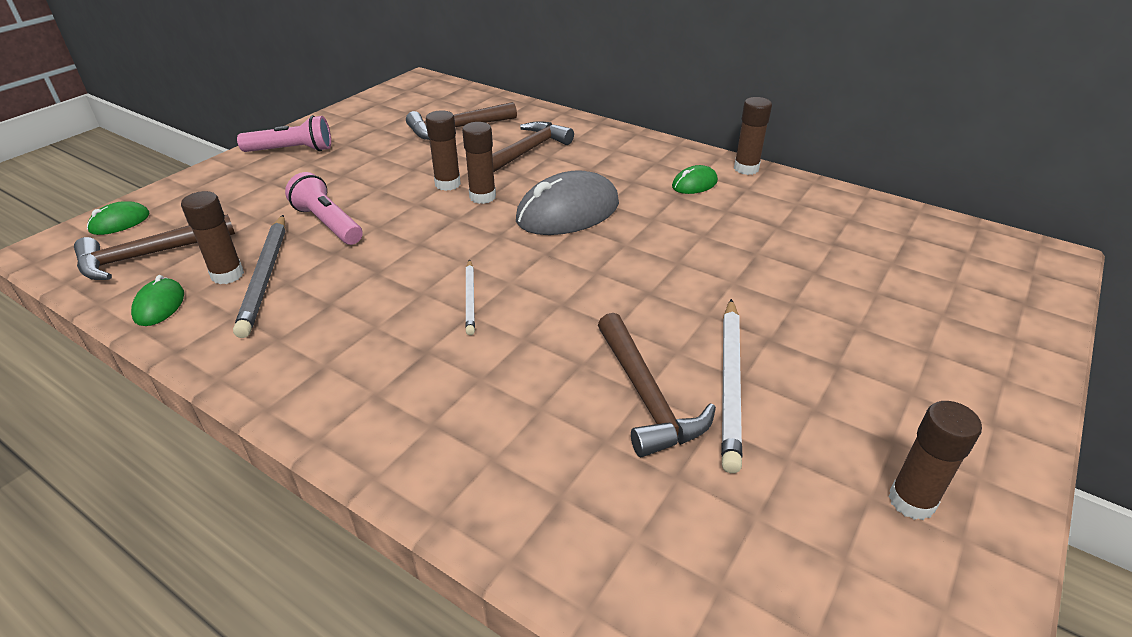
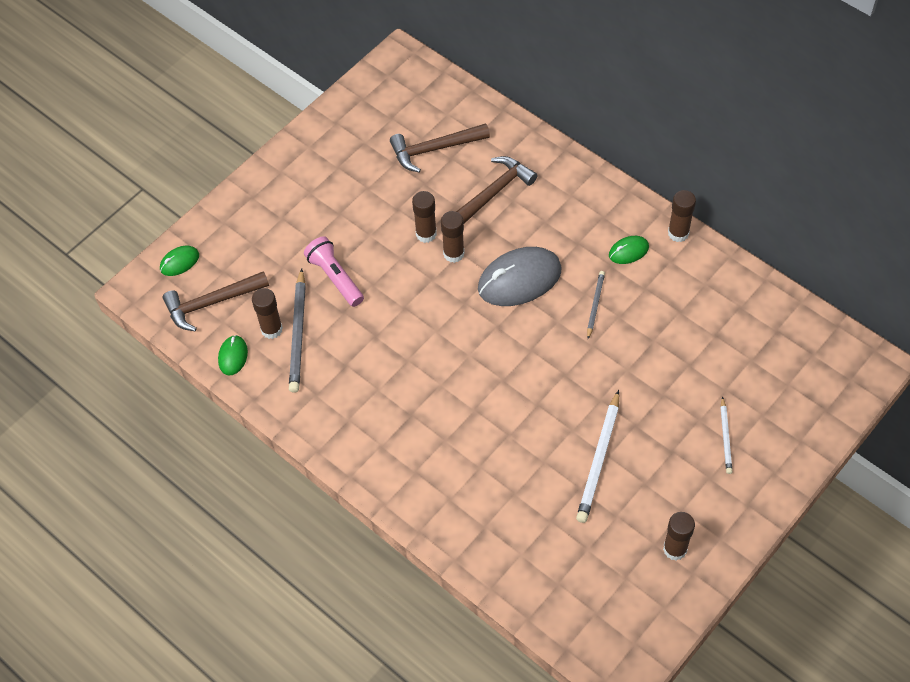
camera: 10 degrees right, 20 degrees up
(292, 150) = (293, 173): pink flashlight -> none
(470, 299) = (440, 369): white pencil -> white pencil (725, 437)
(646, 396) = (544, 464): brown hammer -> none
(669, 227) = (595, 305): none -> grey pencil

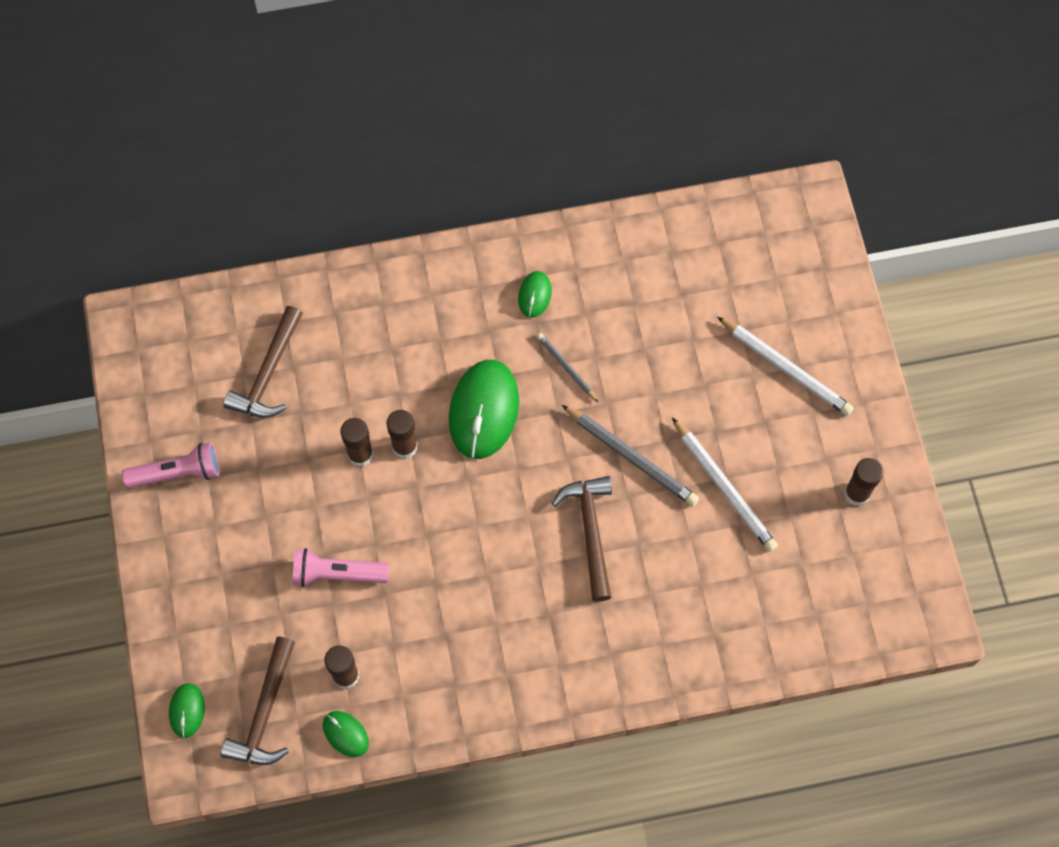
camera: 55 degrees left, 10 degrees up
(298, 333) = (372, 653): grey pencil -> grey pencil (631, 457)
(327, 150) = (177, 473): none -> pink flashlight
(493, 193) = (367, 359): brown hammer -> brown hammer (590, 532)
(519, 279) = (484, 411): grey mouse -> green mouse
(678, 233) = (552, 239): brown glue stick -> none
(725, 437) = (785, 368): white pencil -> white pencil, size x1.76

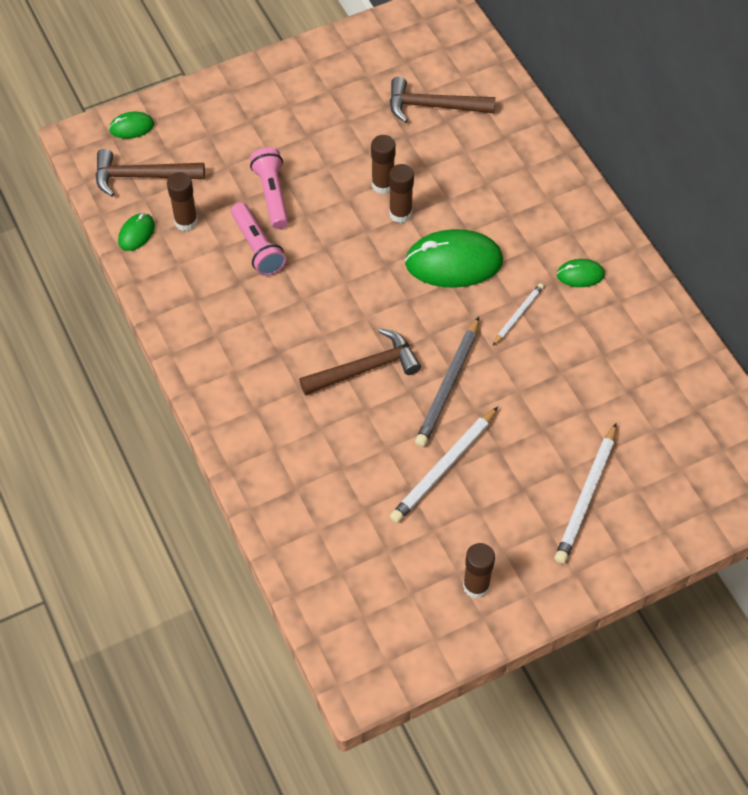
camera: 75 degrees right, 10 degrees down
(177, 473) = (326, 71): pink flashlight -> pink flashlight (257, 247)
(566, 368) = (518, 315): grey pencil -> white pencil

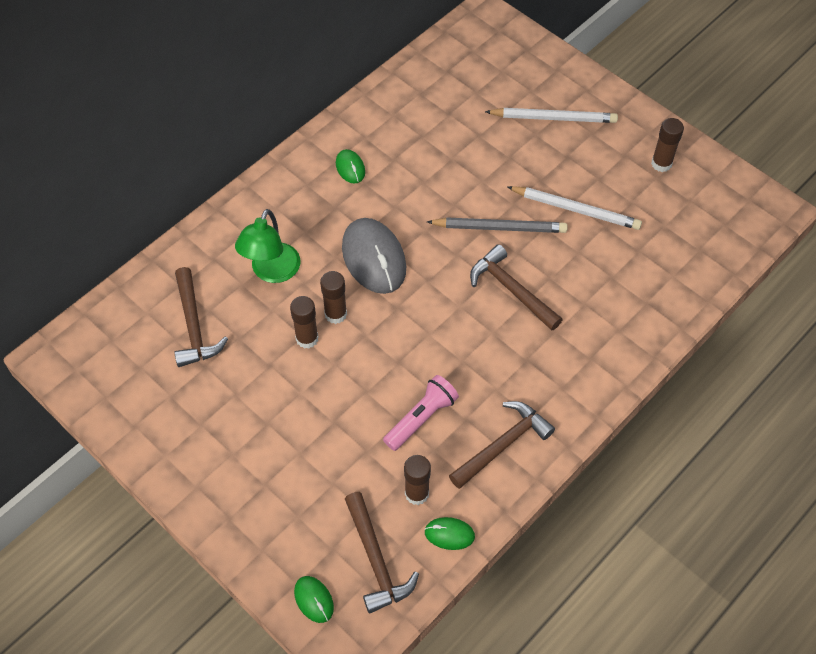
camera: 110 degrees left, 0 degrees up
(199, 301) = (502, 445): none -> brown hammer
(272, 195) = (354, 428): pink flashlight -> none
(453, 262) = (374, 258): green mouse -> grey mouse
(471, 177) = (272, 272): none -> green lamp
(518, 315) = (409, 199): white pencil -> none

